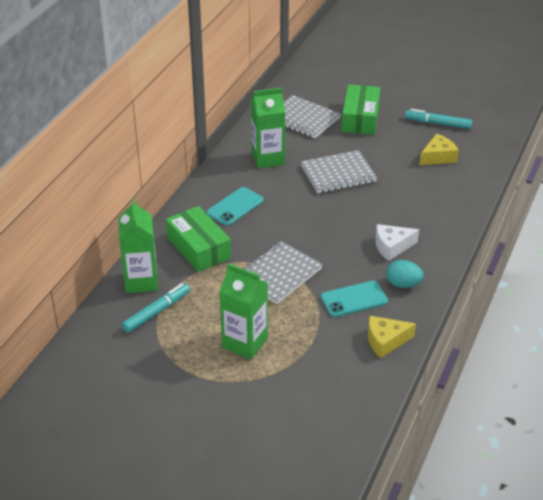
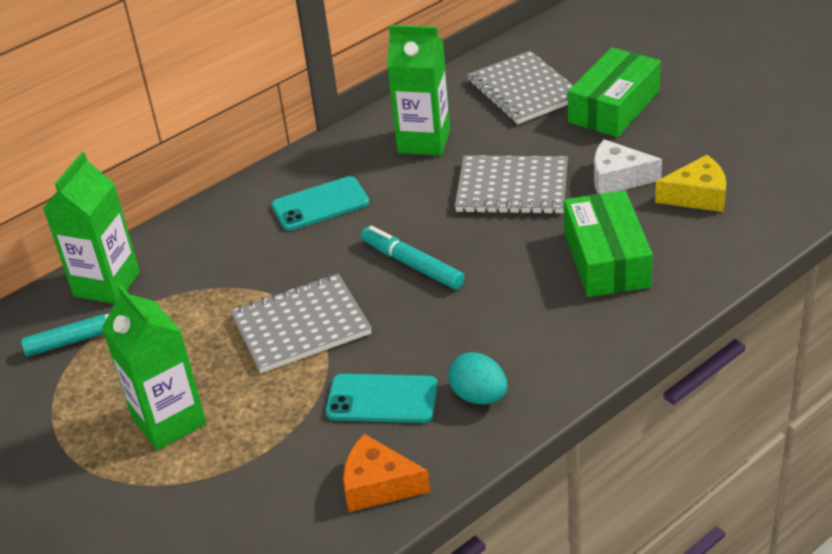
camera: 30 degrees right, 0 degrees up
(199, 248) = (221, 255): green box -> green box (606, 259)
(385, 341) = (378, 485): yellow cheese -> orange cheese
(392, 247) = (508, 328): white cheese -> white cheese (618, 178)
(438, 123) = (737, 140): turquoise marker -> turquoise marker (412, 264)

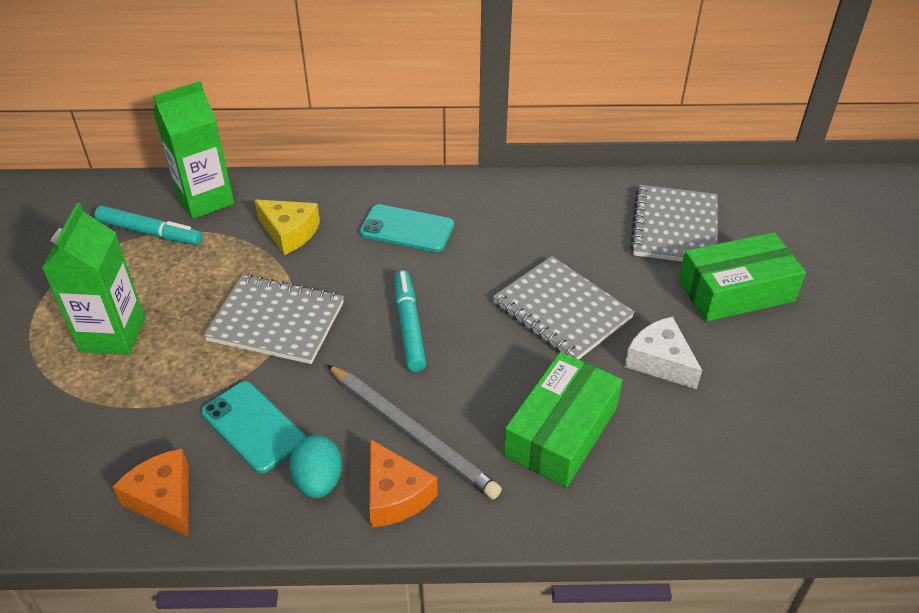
camera: 35 degrees right, 5 degrees up
(424, 141) = (543, 224): green carton -> none
(505, 325) = (411, 432): none -> grey pencil
(544, 367) = (395, 495): none -> orange cheese
(697, 196) = (712, 427): yellow cheese -> yellow cheese (289, 232)

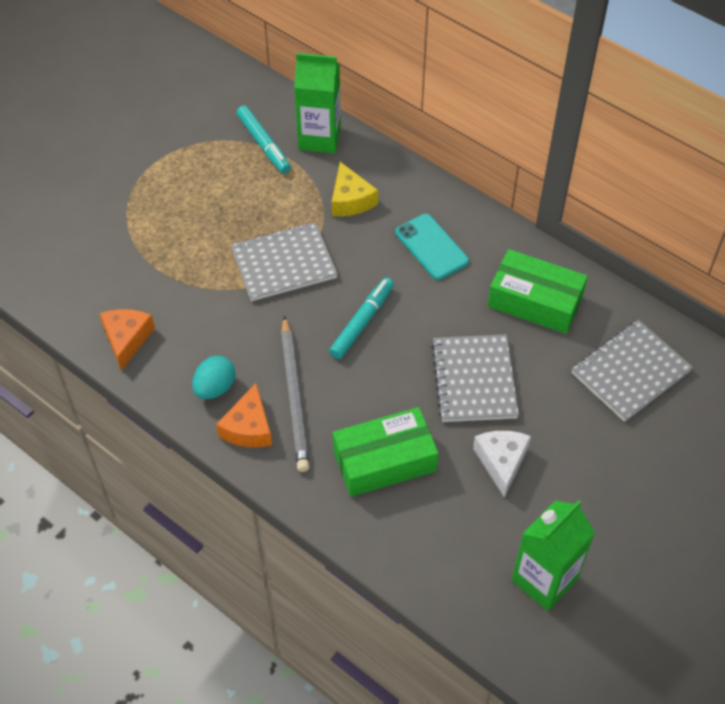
camera: 40 degrees right, 10 degrees up
(113, 334) = (183, 209): green carton -> green carton (544, 580)
(253, 426) = (209, 327): turquoise phone -> none
(276, 321) = (284, 263): grey notebook -> grey notebook turned 75 degrees counterclockwise
(735, 290) = (618, 451): green box -> green box (535, 301)

